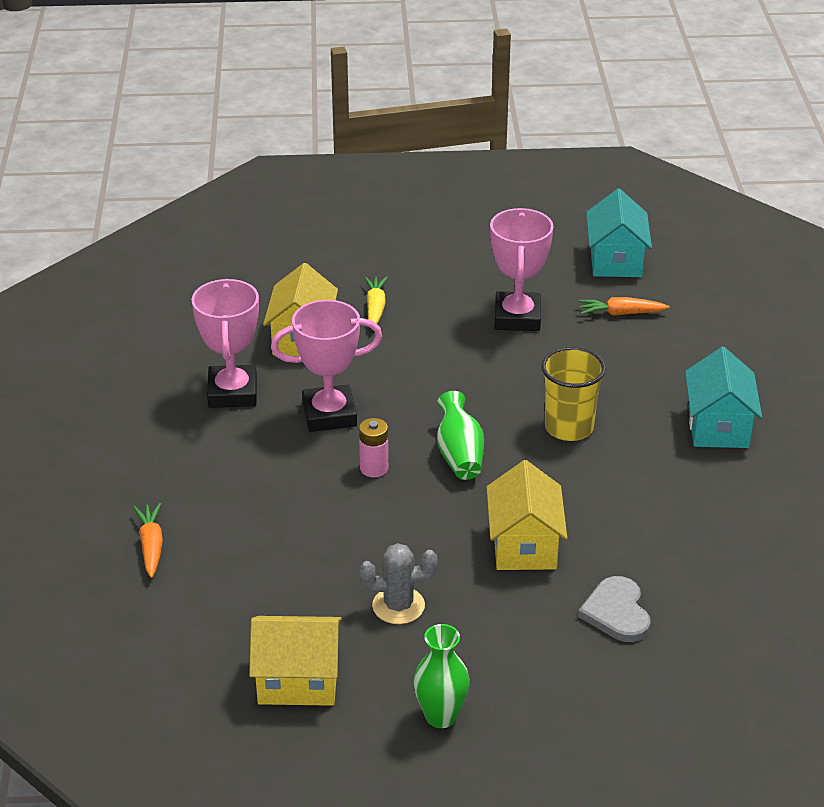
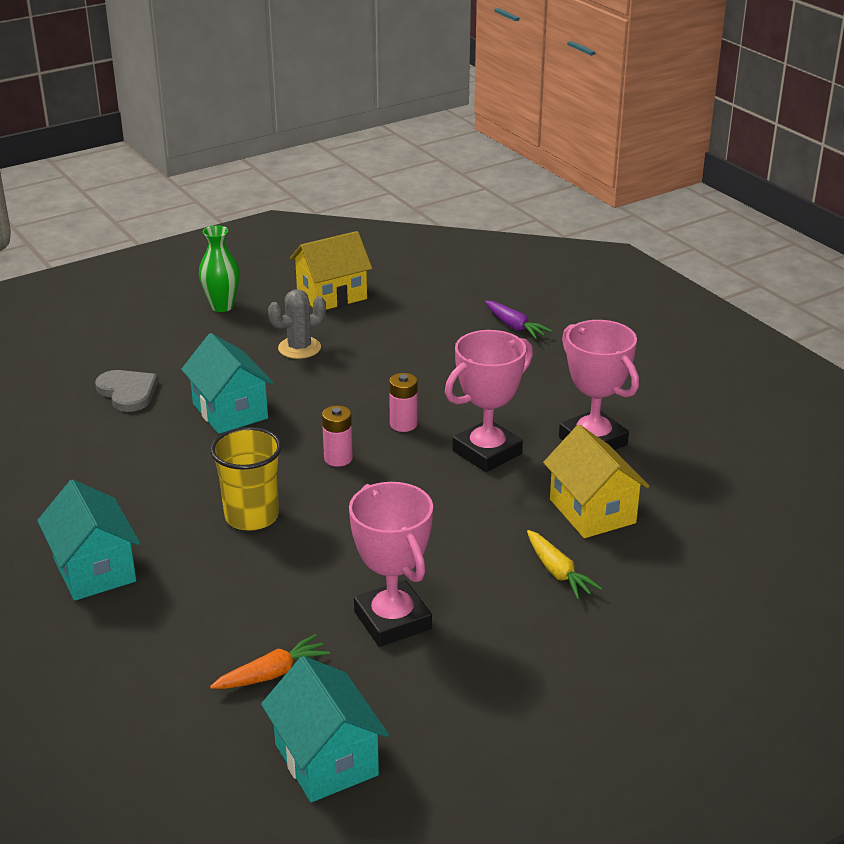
camera: 150 degrees right, 5 degrees down
(151, 545) = (515, 326): orange carrot -> purple carrot
(459, 455) = (338, 458): green vase -> pink battery
(524, 545) = (230, 411): yellow house -> turquoise house

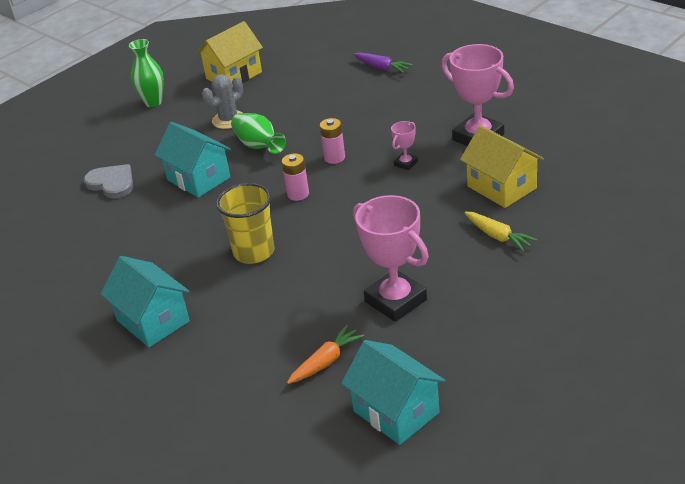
camera: 10 degrees left, 5 degrees up
(320, 388) = (258, 146): none -> green vase
(487, 452) = (406, 163): pink trophy -> pink trophy, size x0.46

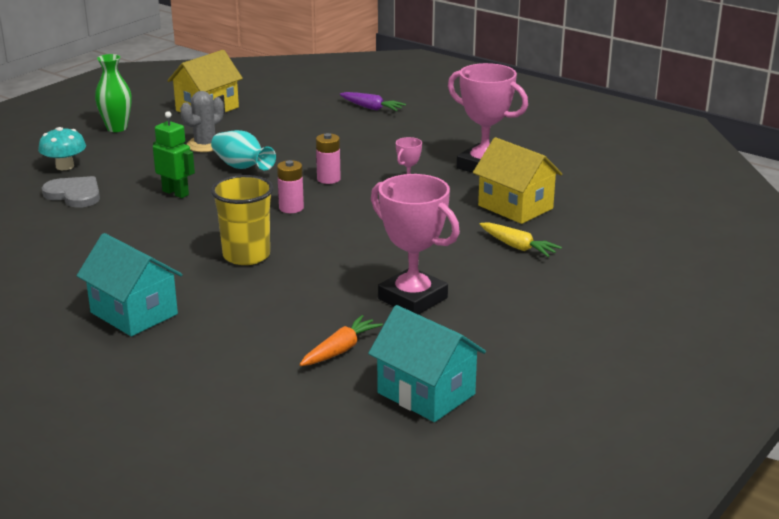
camera: 10 degrees left, 10 degrees down
(106, 150) = (65, 166): none -> turquoise mushroom
(198, 179) = (176, 193): turquoise house -> green robot
(258, 146) = (242, 167): green vase -> turquoise vase

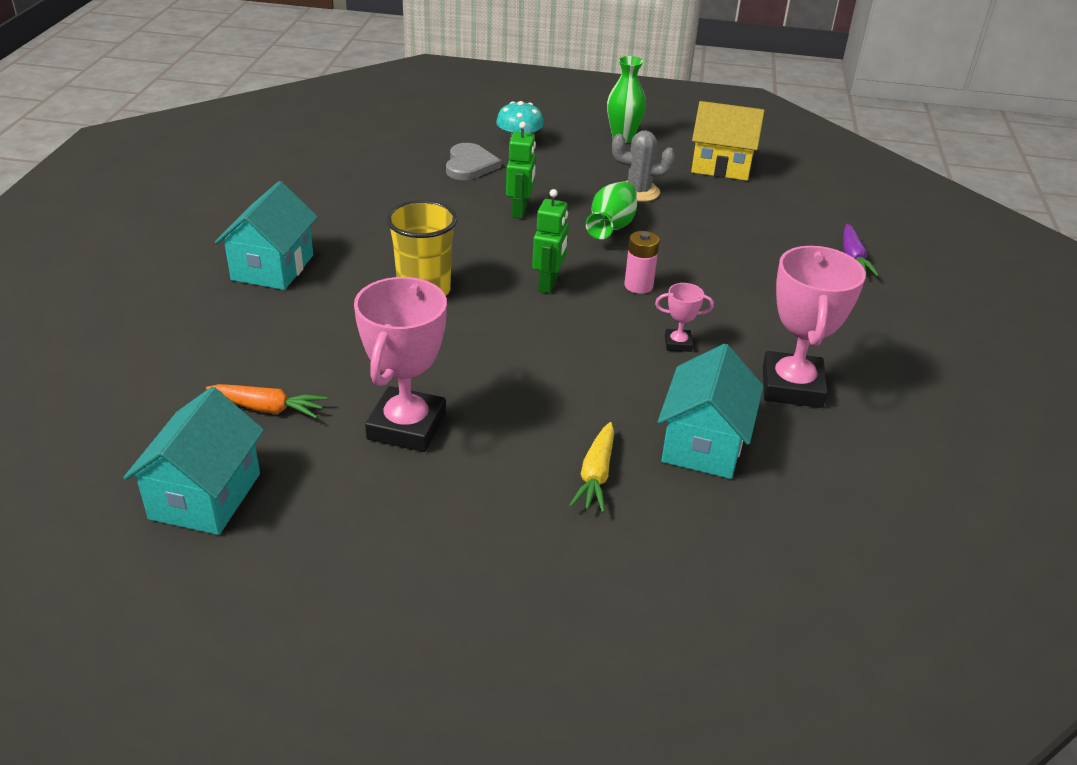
camera: 60 degrees right, 10 degrees up
(242, 167) = (611, 227): turquoise vase -> green vase
(291, 208) = (548, 284): pink battery -> green robot
(515, 207) = (704, 444): yellow house -> turquoise house

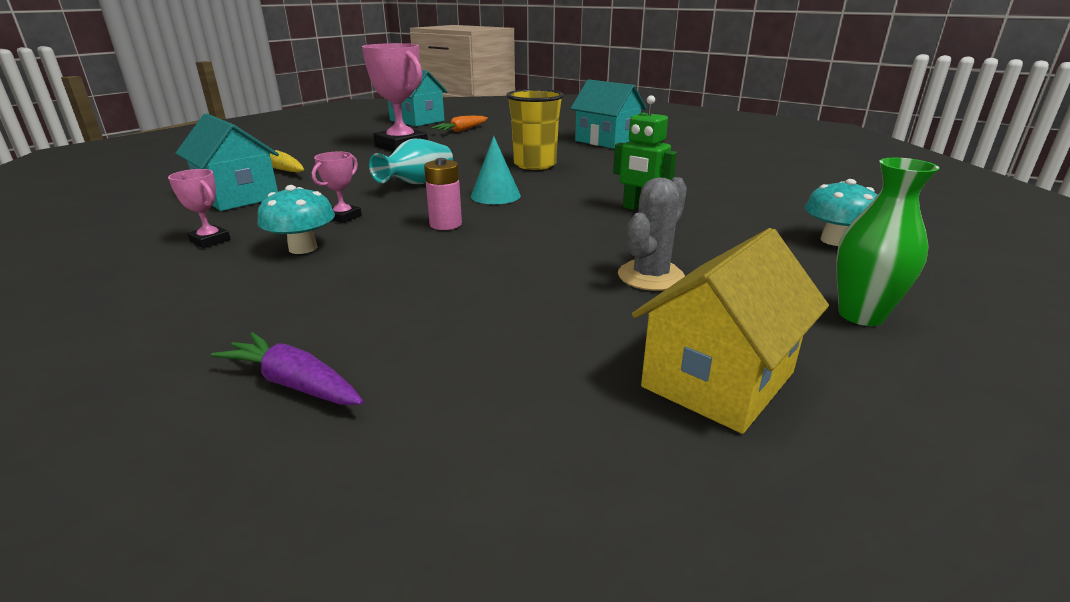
camera: 120 degrees right, 10 degrees down
(470, 165) = (764, 208): grey heart -> none
(548, 284) = (495, 196): green robot -> turquoise cone
(553, 342) = (418, 183): none -> turquoise vase
(611, 227) = (570, 239): green vase -> none
(748, 331) = (303, 248): none -> turquoise mushroom
(792, 386) = (210, 240): pink trophy -> pink trophy, size x0.46

